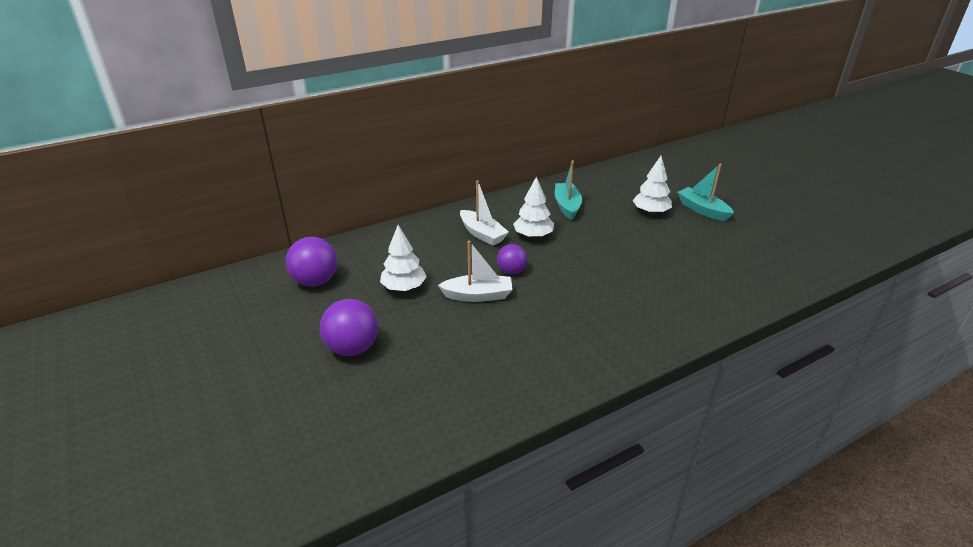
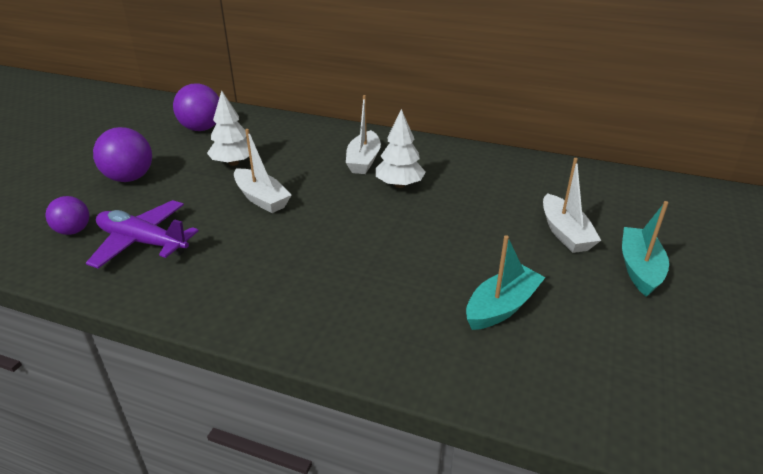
camera: 50 degrees right, 0 degrees up
(472, 372) = (143, 242): none -> purple plane
(511, 271) = (321, 198): purple ball -> purple ball (73, 231)
(567, 206) = (485, 180): turquoise boat -> turquoise boat (502, 307)
(650, 212) = (565, 233): white tree -> white boat

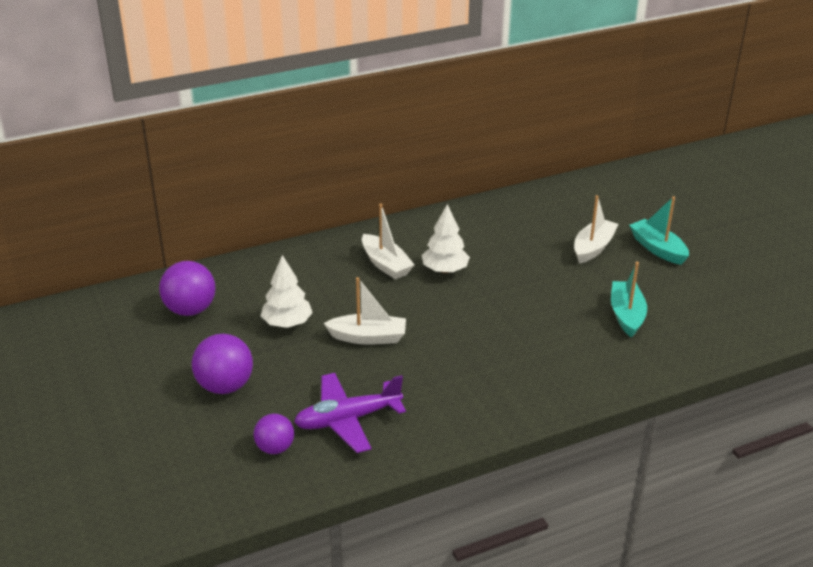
camera: 45 degrees left, 0 degrees up
(565, 233) = (593, 248): white boat -> white boat turned 90 degrees counterclockwise

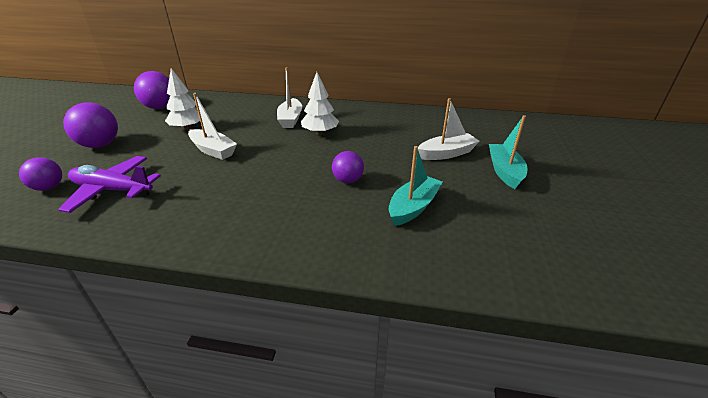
camera: 35 degrees right, 0 degrees up
(545, 313) = (348, 180): none -> purple ball

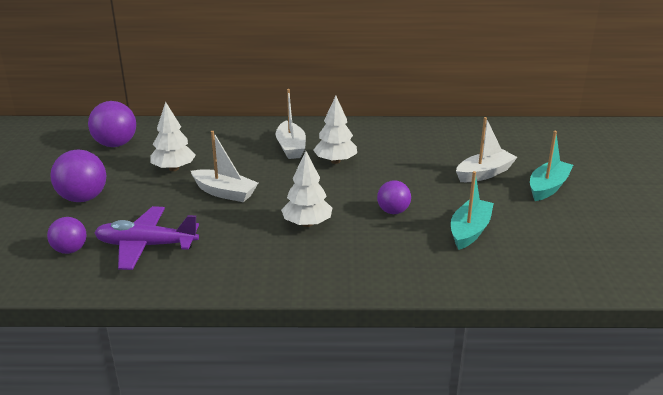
camera: 10 degrees left, 5 degrees down
(264, 184) = (307, 223): none -> white tree
(504, 171) = (548, 187): turquoise boat -> turquoise boat turned 45 degrees clockwise

